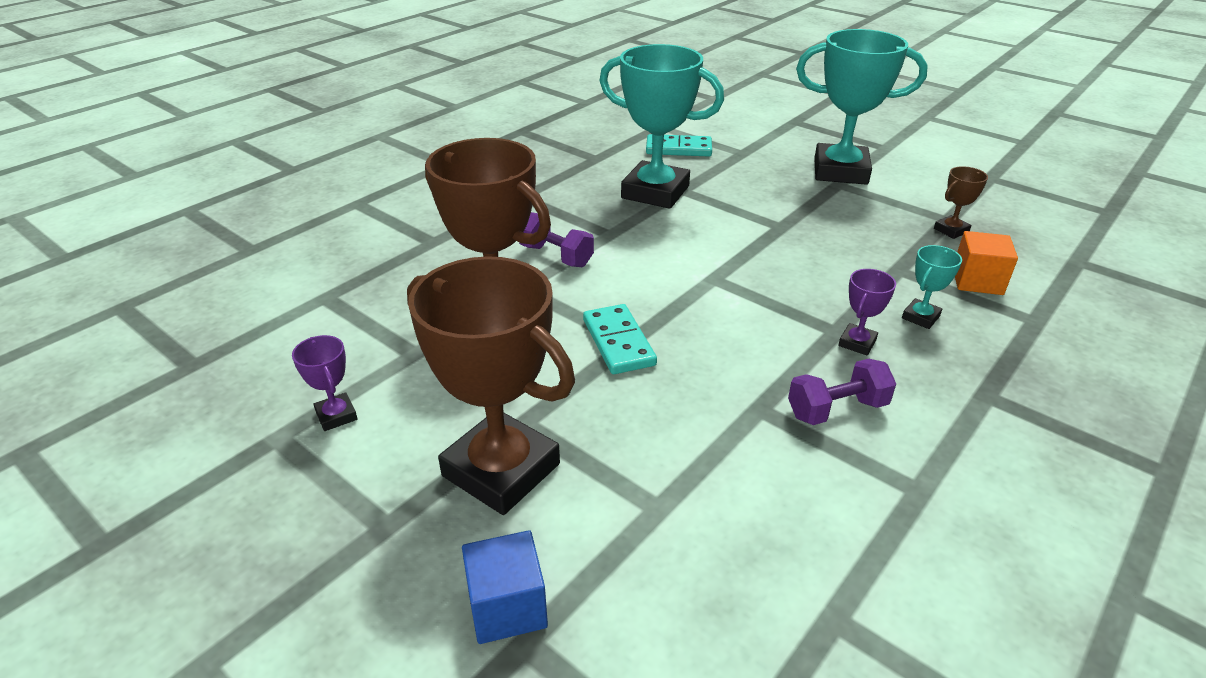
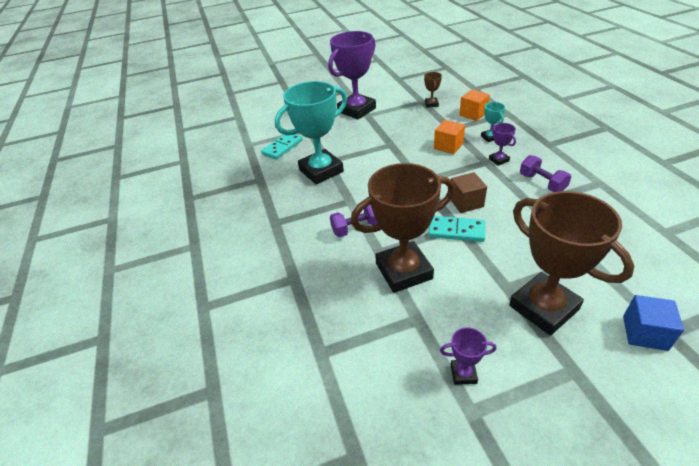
camera: 55 degrees left, 5 degrees up
(501, 470) = (543, 307): brown trophy -> brown trophy turned 75 degrees clockwise
(697, 335) = (466, 202): none -> brown cube
(836, 409) = (542, 183): purple dumbbell -> purple dumbbell turned 45 degrees counterclockwise
(838, 280) = (448, 146): none -> orange cube
(840, 171) = (357, 110): turquoise trophy -> purple trophy

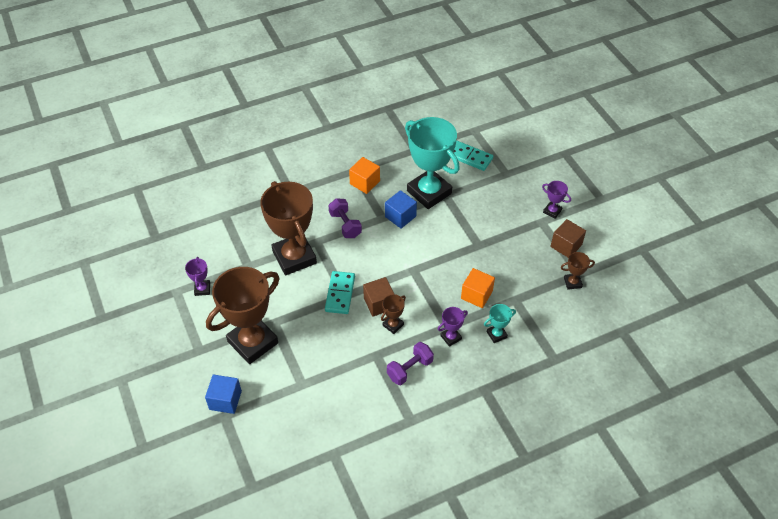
camera: 80 degrees right, 10 degrees up
(350, 189) = (400, 216): none -> blue cube
(357, 110) = (552, 211): purple trophy -> purple trophy, size x0.42
(394, 105) = (566, 246): none -> brown cube
(473, 114) = (550, 323): orange cube -> orange cube (365, 182)
(491, 193) = (393, 325): none -> brown trophy

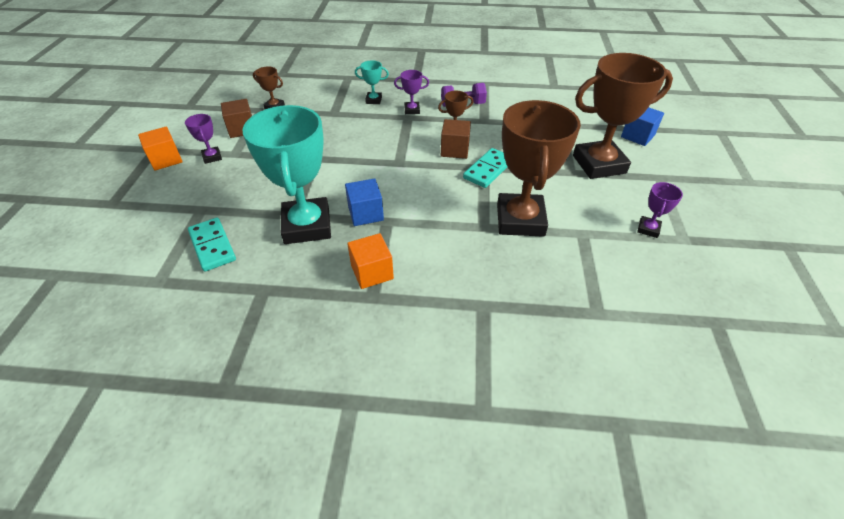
camera: 150 degrees left, 5 degrees down
(345, 225) = (437, 230): purple dumbbell -> none
(476, 295) = (361, 126): orange cube -> orange cube (166, 159)

